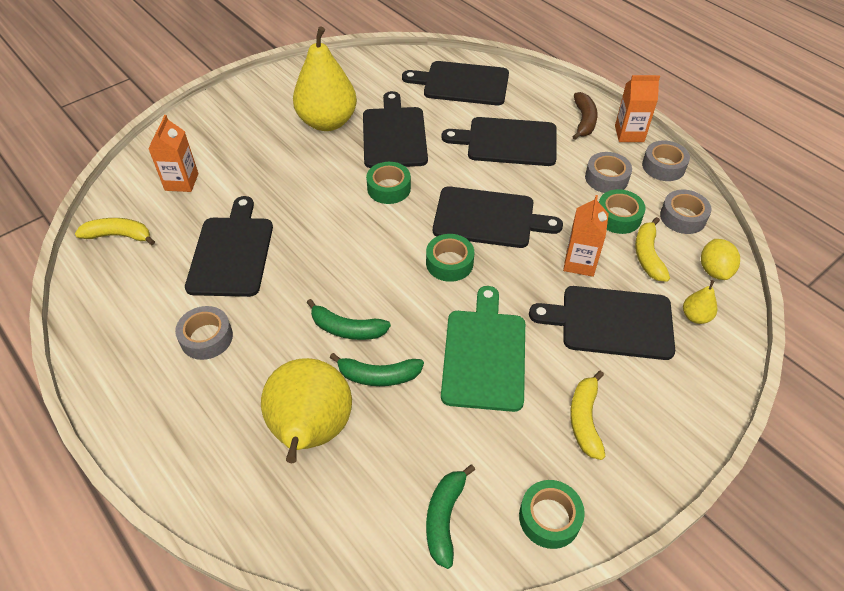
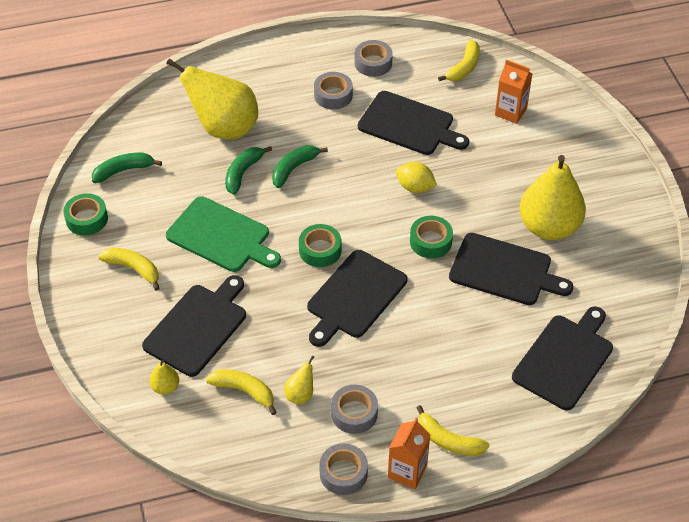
camera: 115 degrees right, 0 degrees up
(444, 518) = (123, 170): green banana -> green banana turned 60 degrees counterclockwise
(507, 142) = (449, 357): black cutting board -> none
(580, 263) = (267, 337): orange carton -> none
(584, 121) = (448, 440): brown banana -> yellow banana
(618, 217) = (300, 394): green tape -> yellow pear
(683, 217) = (270, 447): grey tape -> grey tape (373, 63)
(714, 270) = (198, 431): yellow lemon -> yellow lemon (415, 187)

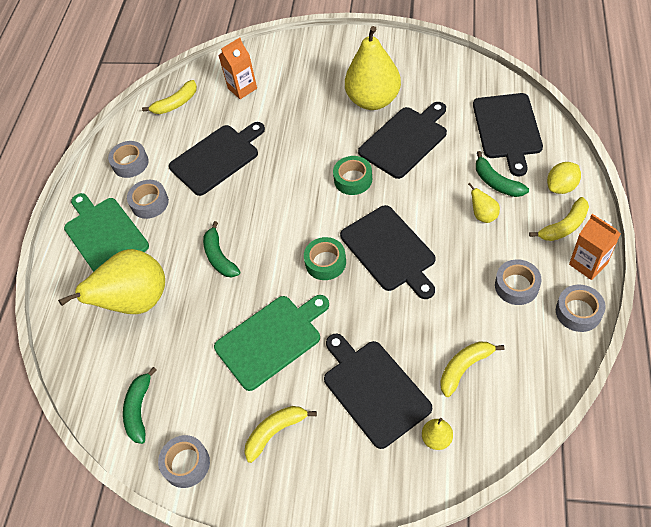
camera: 60 degrees left, 5 degrees up
(87, 219) = (186, 464): green tape -> grey tape
(243, 173) = (202, 300): green banana -> green banana (496, 182)
(285, 78) = (104, 234): none -> green cutting board
(300, 394) = (483, 322): yellow pear -> yellow pear (483, 215)
(415, 187) = (289, 173): yellow lemon -> yellow lemon (561, 187)
(464, 67) = (176, 103): yellow banana -> yellow banana turned 90 degrees clockwise
(565, 359) = (507, 129): black cutting board -> black cutting board turned 150 degrees counterclockwise

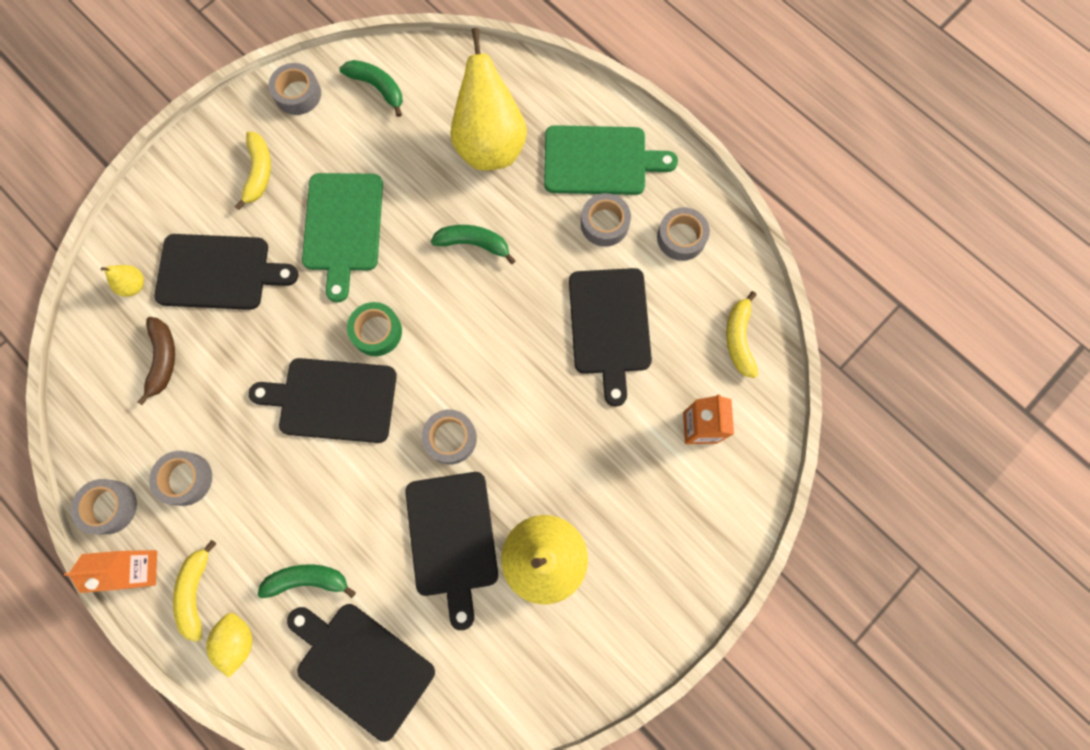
camera: 120 degrees right, 20 degrees up
(353, 179) = (450, 438): green tape -> grey tape
(464, 368) = (163, 359): yellow banana -> brown banana
(483, 215) = (284, 525): yellow pear -> none

